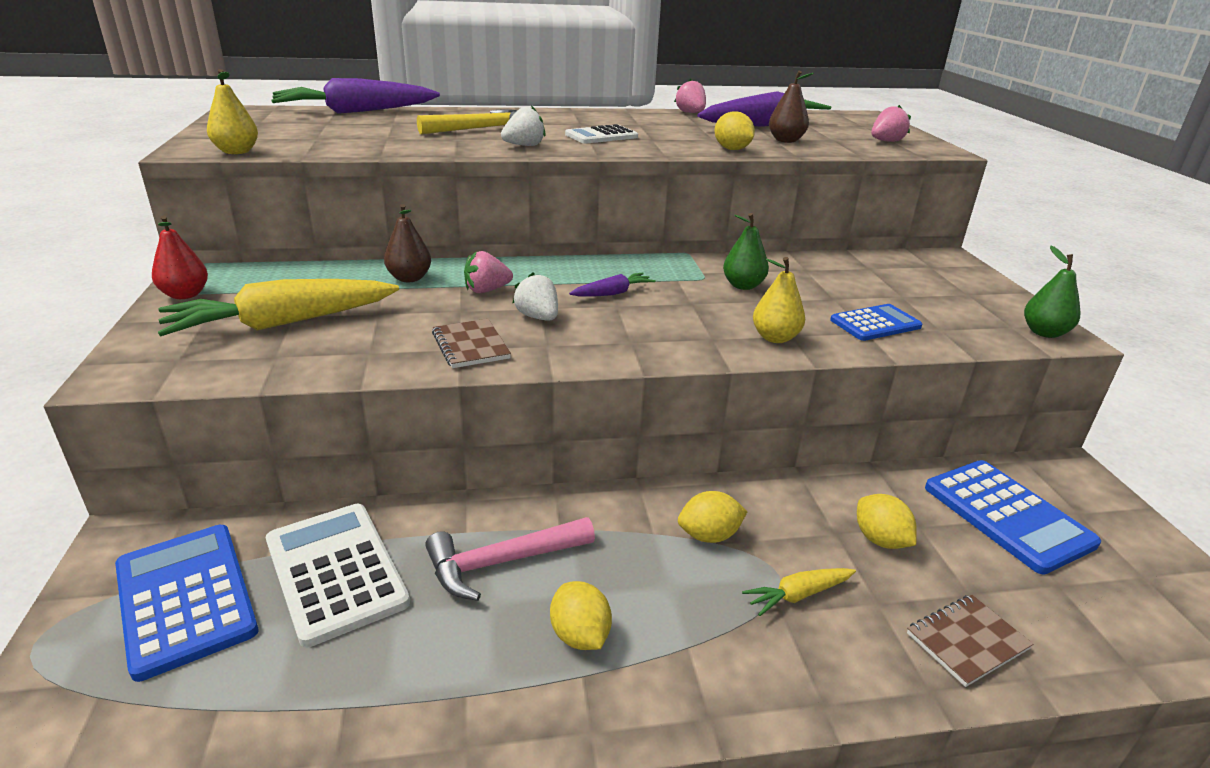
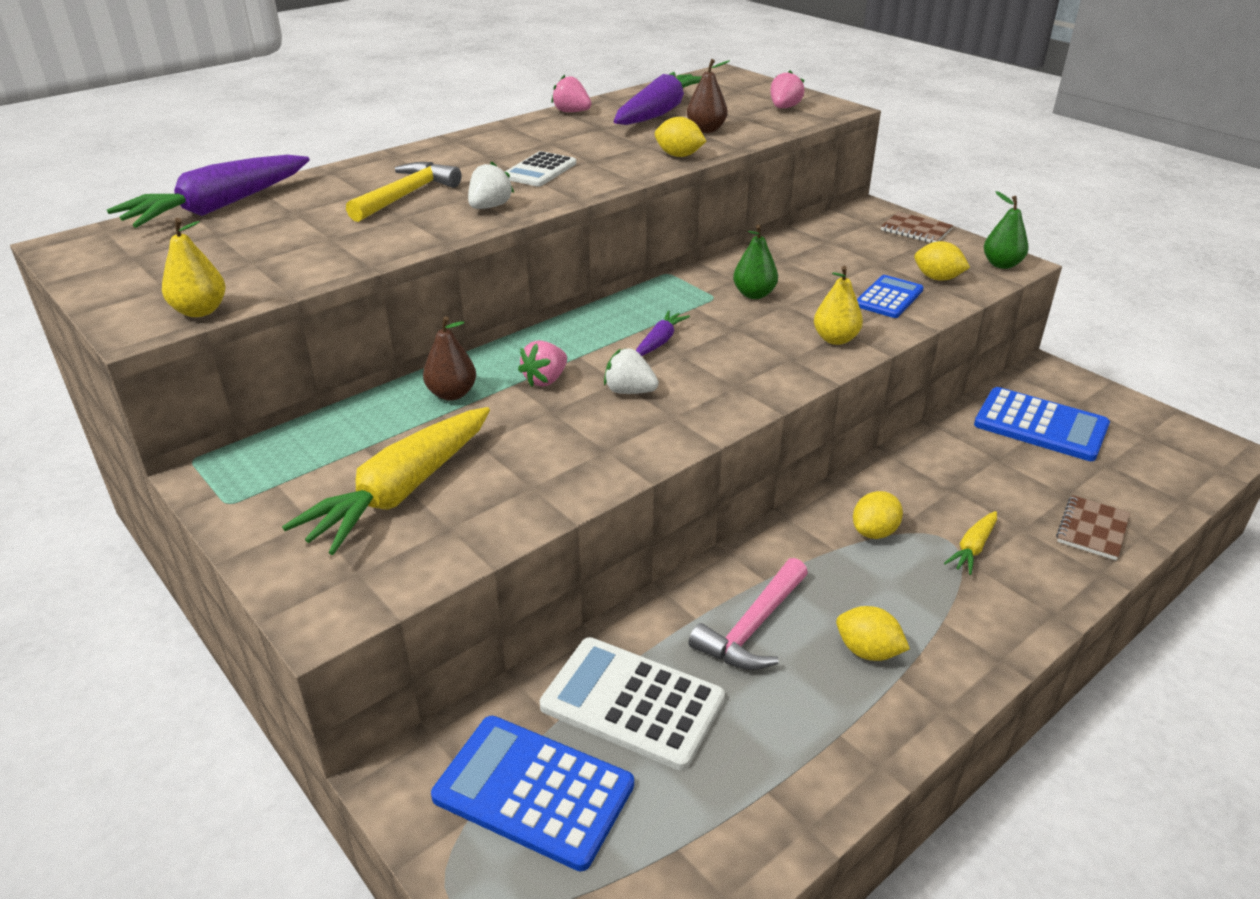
camera: 30 degrees left, 5 degrees up
(185, 295) = (240, 503): red pear -> none
(470, 346) = (611, 443): brown notebook -> brown notebook (916, 230)
(880, 540) = (983, 481): yellow lemon -> yellow lemon (937, 278)

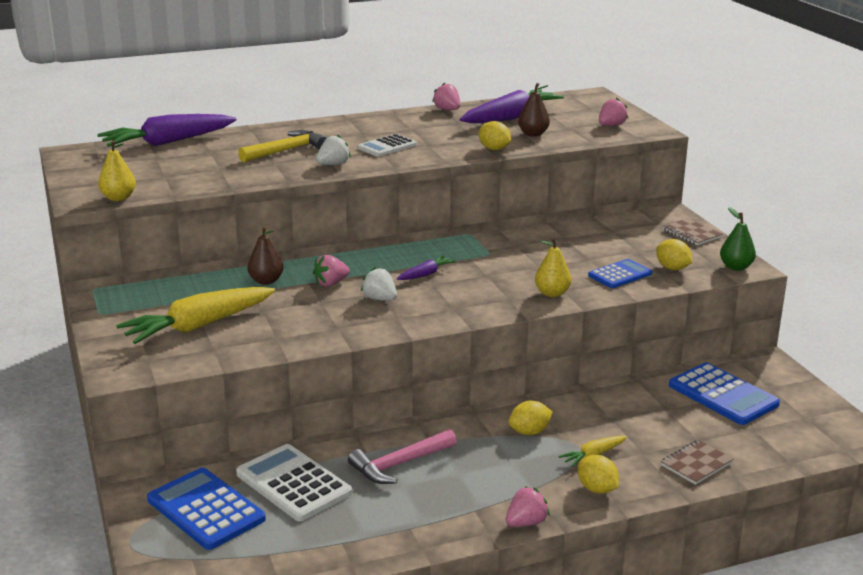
camera: 20 degrees right, 10 degrees down
(754, 294) = (520, 257): green pear -> none
(867, 651) = (465, 493): yellow lemon -> yellow lemon (597, 489)
(976, 678) = (526, 523): none -> pink strawberry

